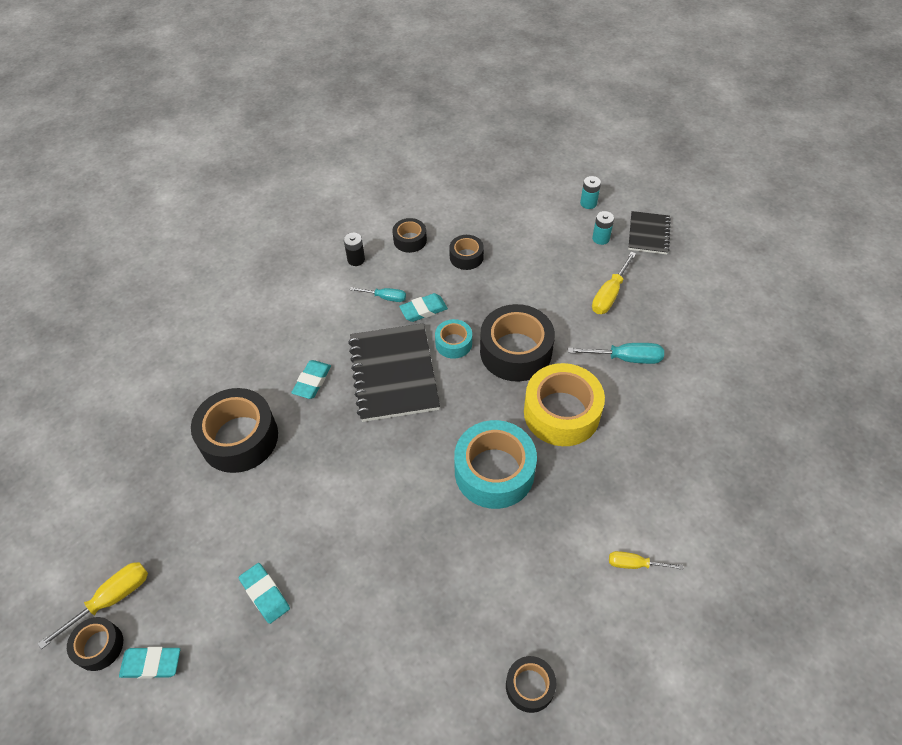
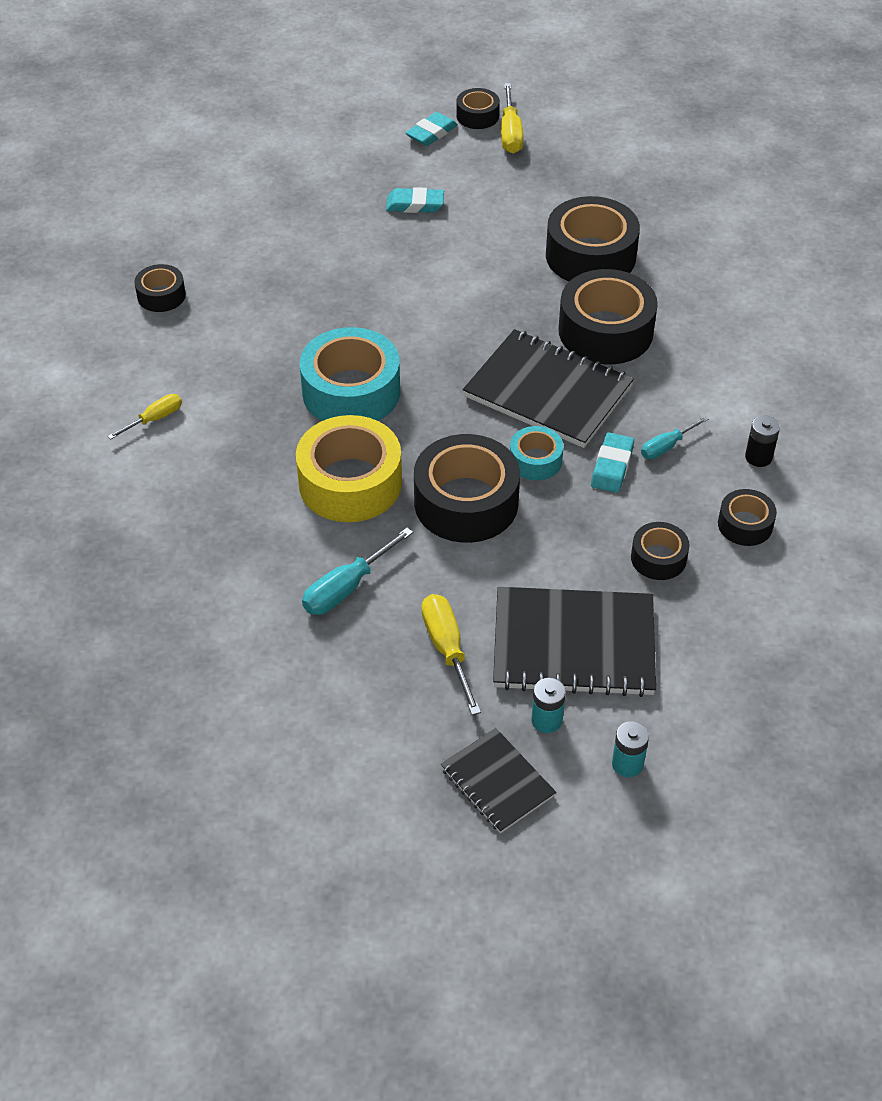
camera: 130 degrees right, 5 degrees down
(312, 381) = (605, 331): turquoise eraser -> black tape
(551, 254) = (574, 644): none -> black notebook

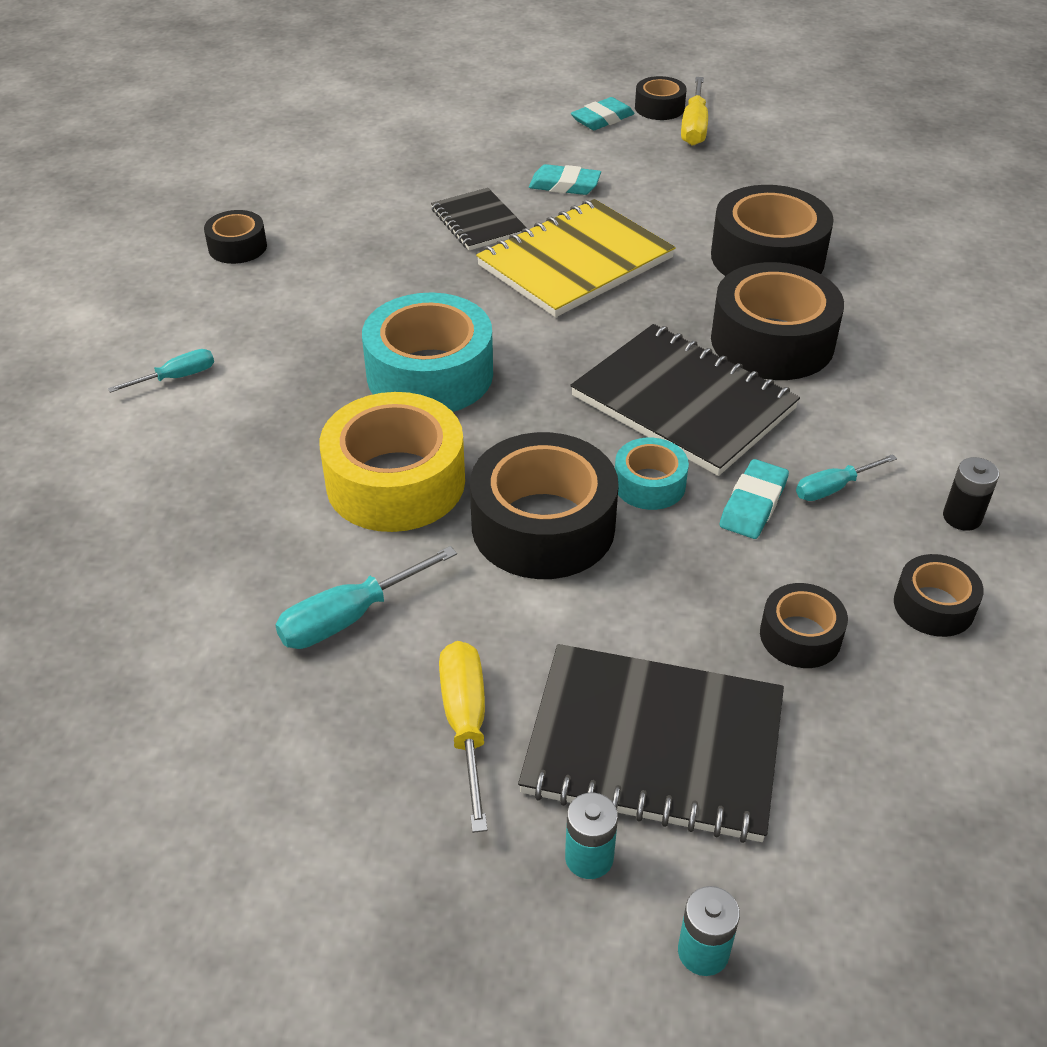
camera: 10 degrees right, 5 degrees down
(154, 419) = (176, 377): yellow screwdriver -> turquoise screwdriver
(440, 278) = (575, 262): none -> yellow notebook
(497, 782) = (490, 949): black notebook -> black notebook (478, 222)

